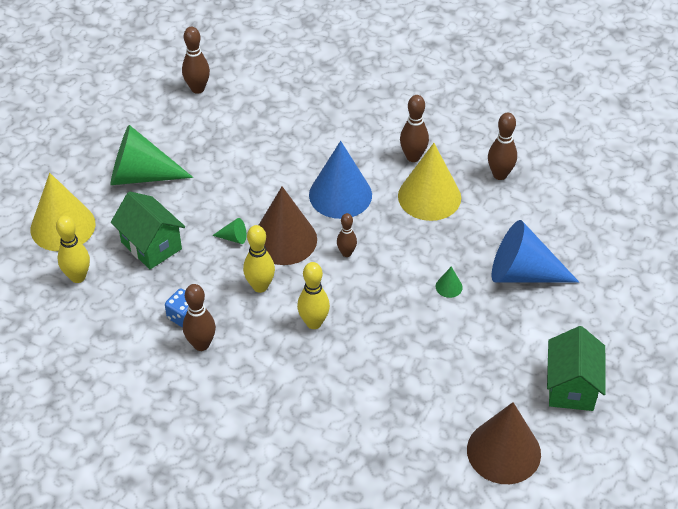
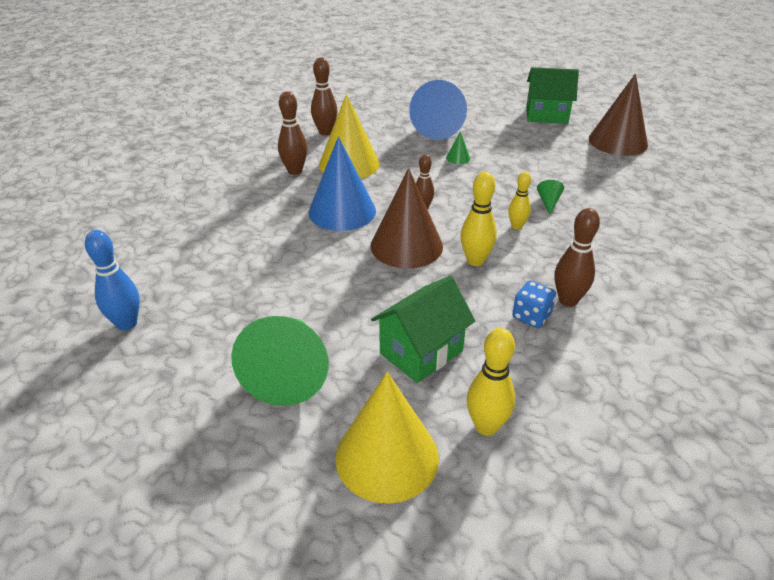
camera: 90 degrees left, 10 degrees down
(197, 89) = (127, 324): brown bowling pin -> blue bowling pin
(233, 238) = (405, 282): green cone -> green cone (548, 202)
(313, 323) = (516, 226): yellow bowling pin -> yellow bowling pin, size x0.66

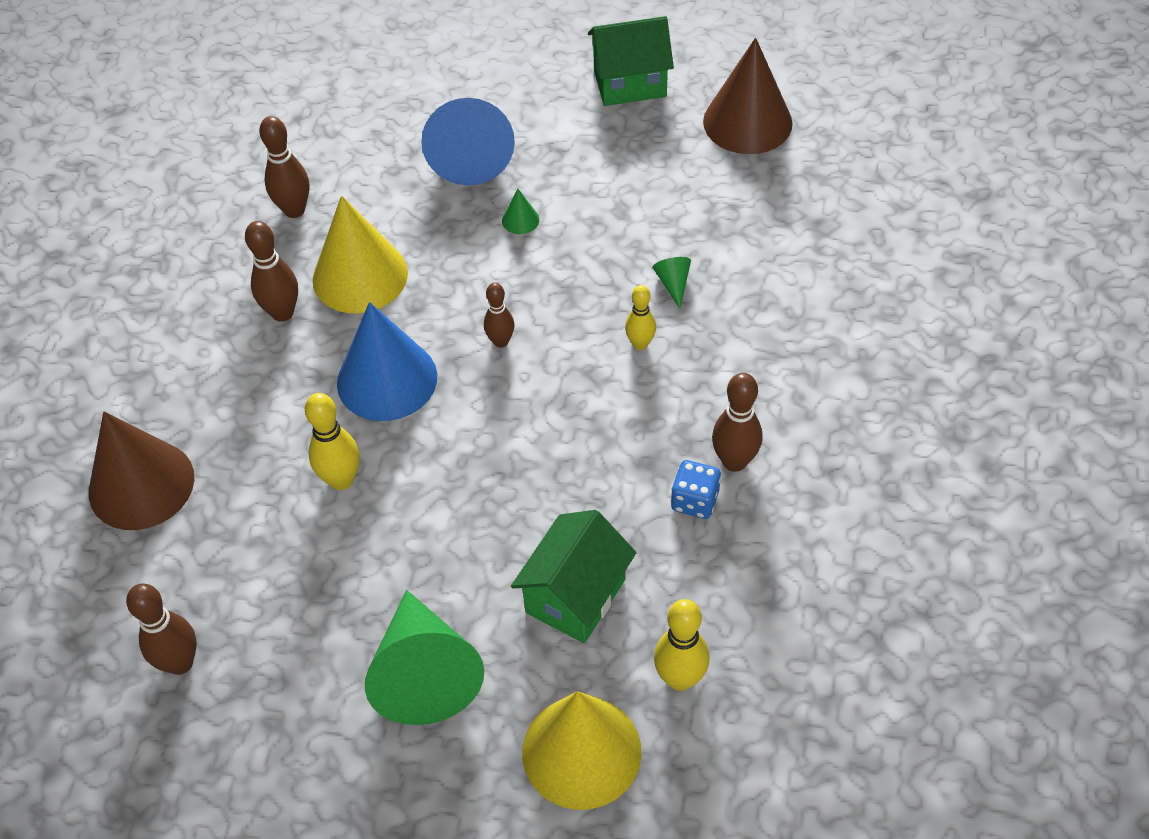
camera: 15 degrees left, 15 degrees up
(127, 324) = (180, 663): blue bowling pin -> brown bowling pin
(406, 246) = (500, 422): brown cone -> brown cone (141, 484)
(475, 261) = (601, 424): yellow bowling pin -> yellow bowling pin (341, 480)

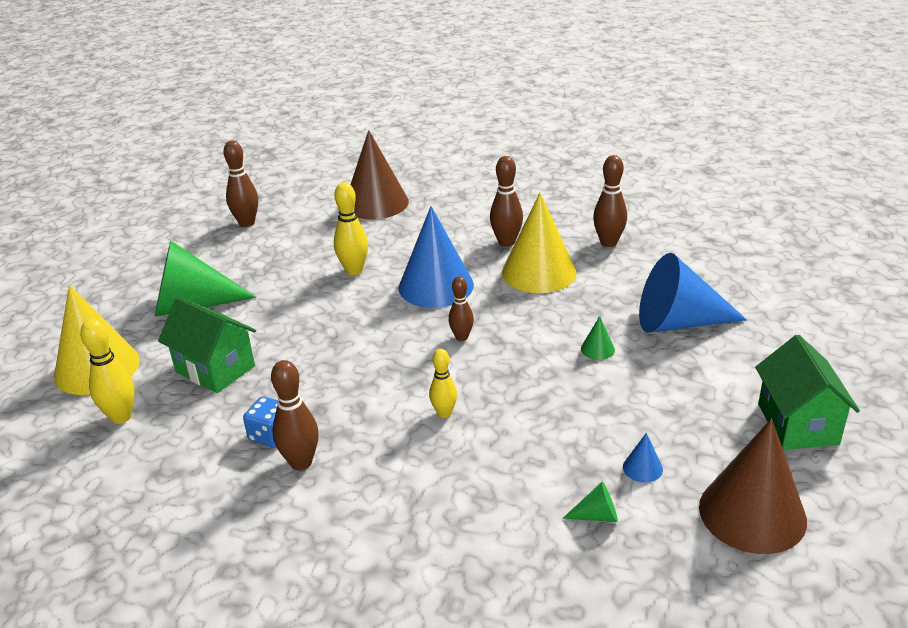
camera: 95 degrees right, 20 degrees down
(673, 284) = (513, 438): green cone -> green cone (596, 515)
(702, 188) = (642, 468): none -> blue cone

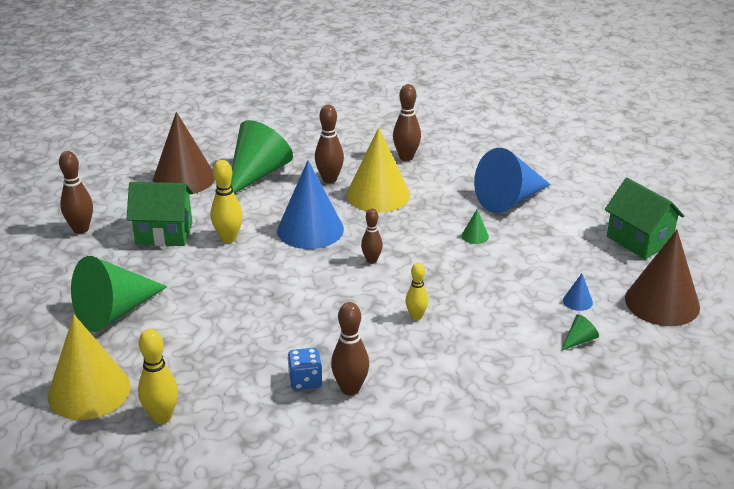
camera: 35 degrees left, 0 degrees up
(215, 369) = (200, 352): green house -> green house (164, 233)
(443, 218) = (257, 174): none -> green cone

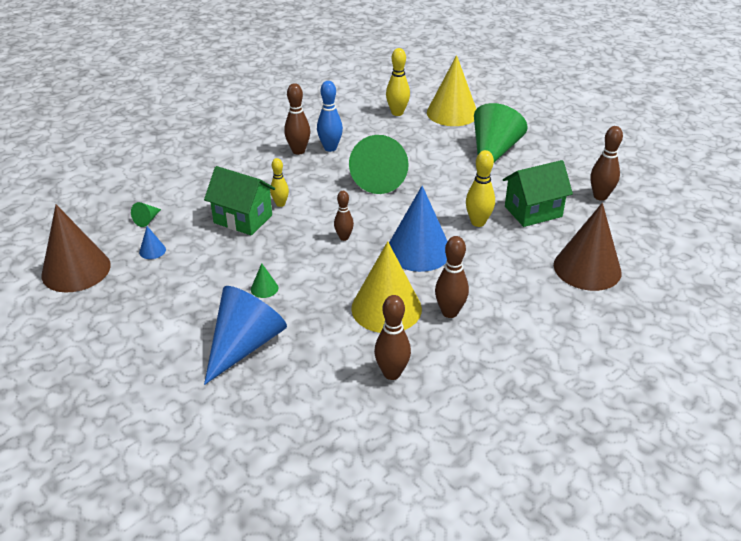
camera: 155 degrees right, 5 degrees up
(257, 174) = (526, 295): green cone -> green cone (380, 178)
(305, 380) = (330, 148): blue dice -> blue bowling pin
(639, 240) = (95, 332): green house -> green house (243, 219)

